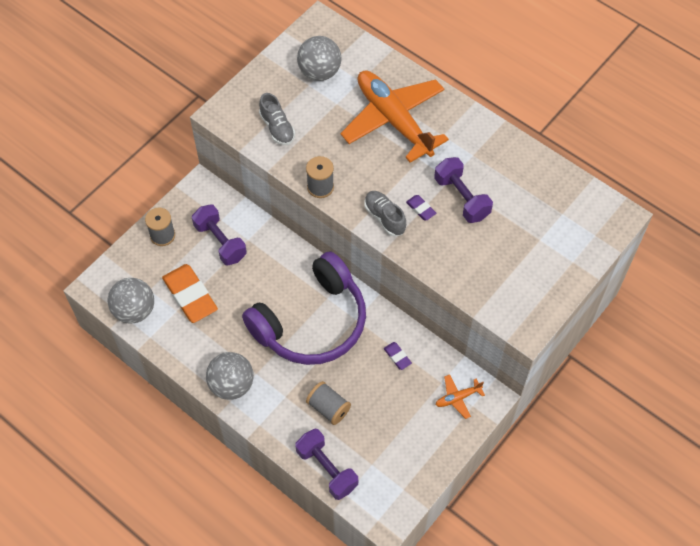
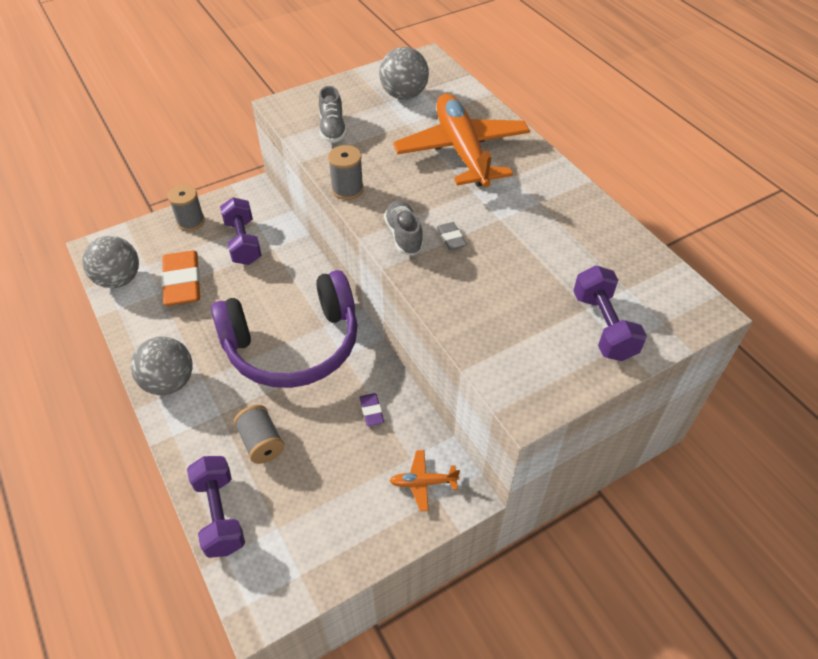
camera: 20 degrees right, 10 degrees down
(420, 209) = (451, 238): purple eraser -> grey eraser
(461, 198) = (505, 240): purple dumbbell -> purple dumbbell (603, 326)

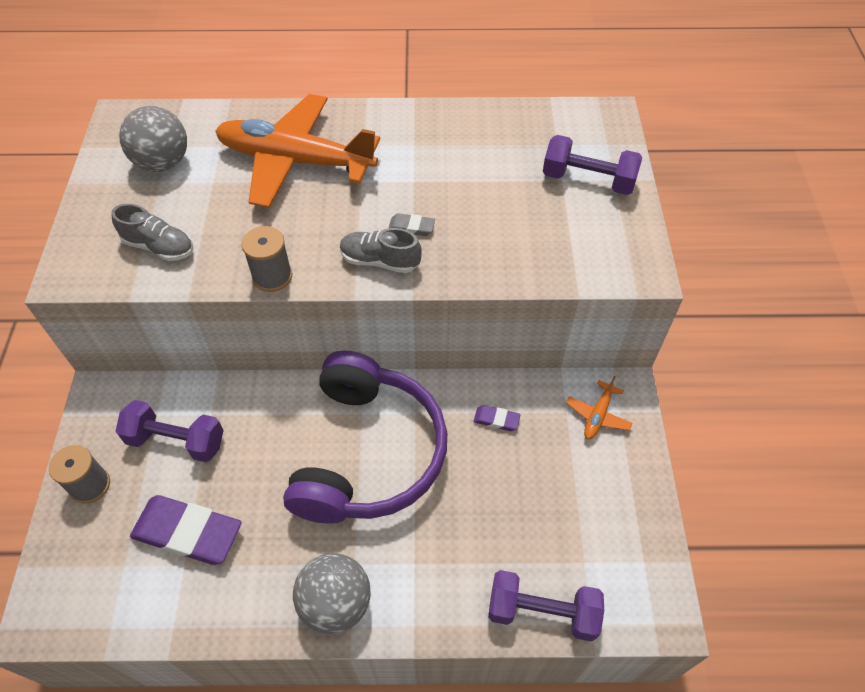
camera: 60 degrees left, 5 degrees up
(119, 279) = (123, 609): grey ball -> none
(182, 282) = (188, 532): orange eraser -> purple eraser
(261, 443) = (476, 536): grey spool -> none

